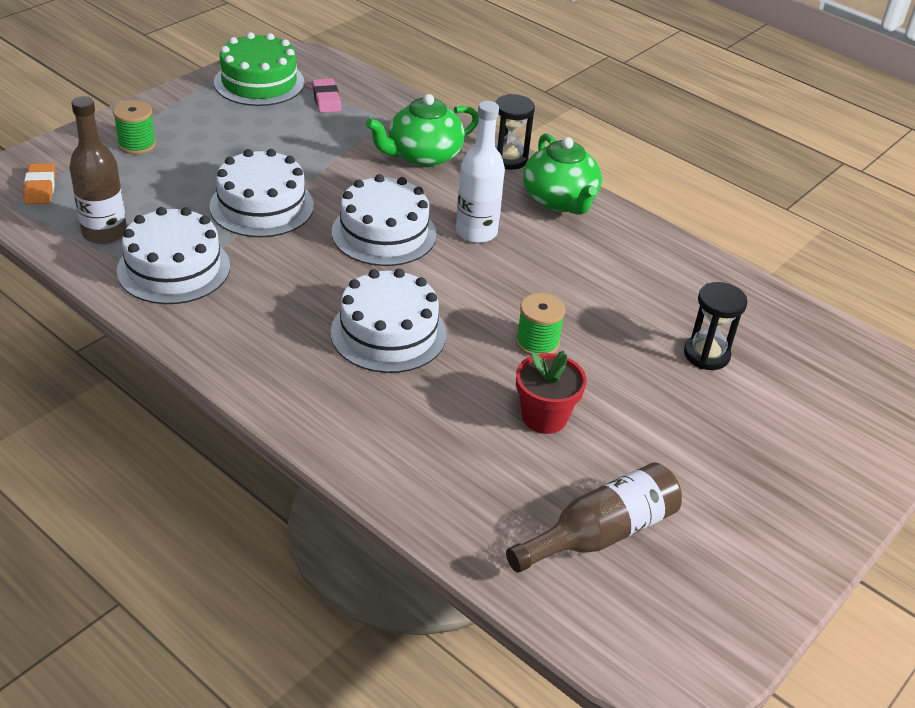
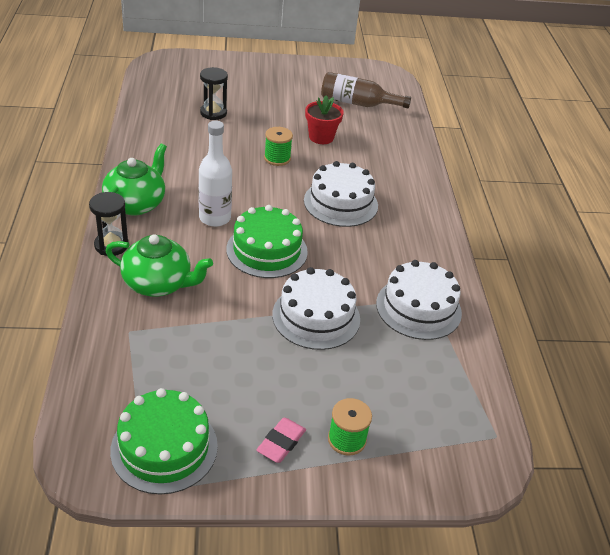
camera: 135 degrees left, 0 degrees up
(40, 187) = (460, 441): orange eraser -> none
(104, 233) = (442, 364): brown bottle -> none
(326, 99) = (140, 384): pink eraser -> pink eraser (281, 442)
(384, 233) = (267, 250): white cake -> green cake

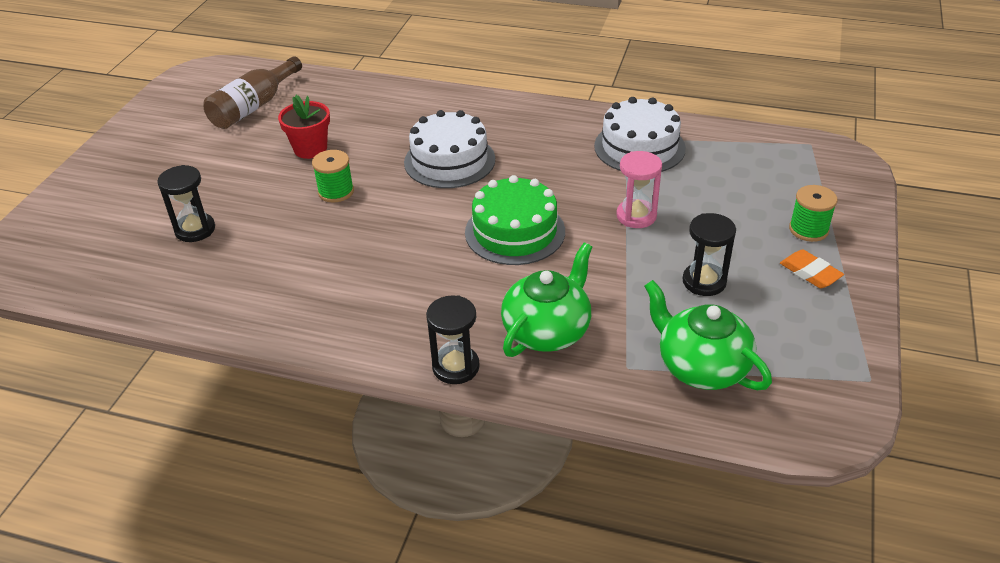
camera: 65 degrees left, 0 degrees up
(136, 204) = (374, 333): green teapot -> green teapot (701, 366)
(164, 448) = (812, 358): green cake -> none
(215, 218) = (436, 264): white bottle -> none
(243, 368) = (704, 281): none -> black hourglass
(281, 442) = (810, 272): pink eraser -> orange eraser
(316, 316) = (636, 216): white cake -> pink hourglass

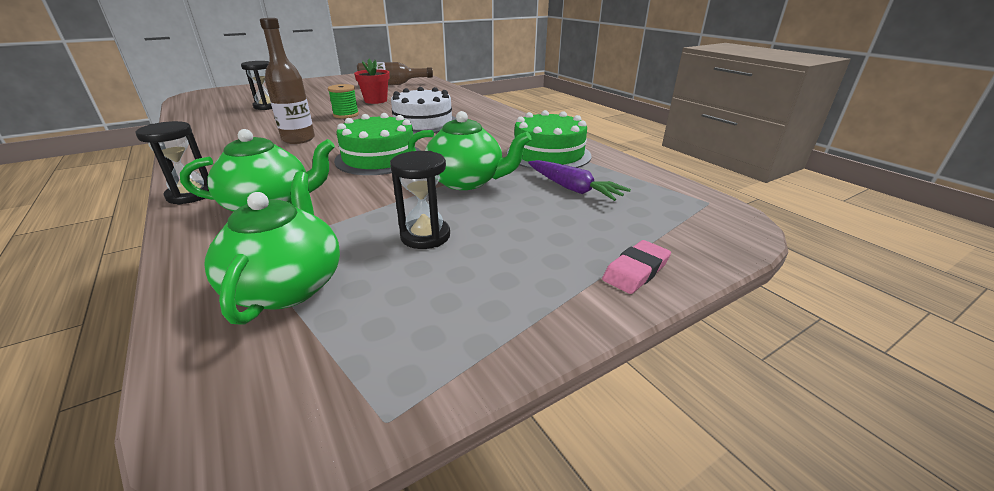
camera: 40 degrees right, 10 degrees down
(379, 254) = (298, 139): none -> brown bottle
(636, 216) = (466, 181): pink hourglass -> green teapot
(639, 147) = (548, 154): white cake -> green cake
(717, 179) = (573, 189): none -> purple carrot
(808, 229) = (593, 251): green spool -> none
(810, 272) = (529, 280): orange eraser -> none
(847, 230) = (636, 271): none -> pink eraser

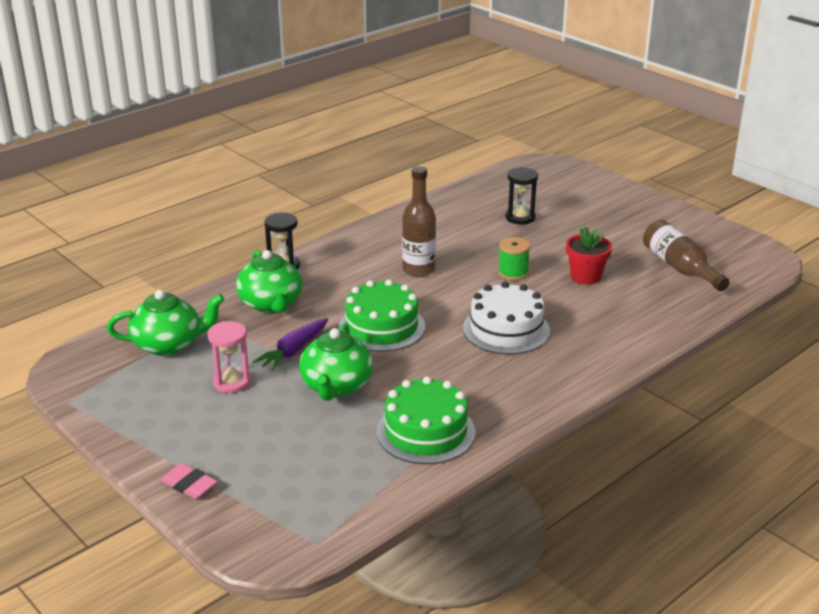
camera: 80 degrees right, 0 degrees up
(425, 236) = (232, 382): black hourglass -> pink hourglass
(573, 189) = (332, 452): purple carrot -> purple carrot (293, 351)

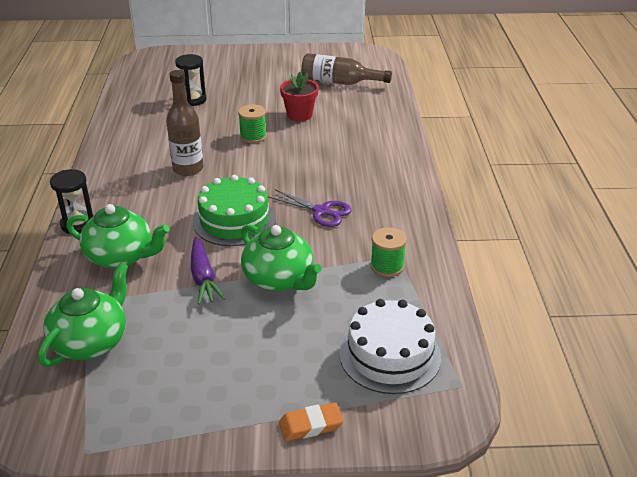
camera: 50 degrees left, 5 degrees up
(189, 485) = (311, 425): pink eraser -> orange eraser
(232, 382) = (199, 331): pink hourglass -> none
(426, 432) = (387, 266): green cake -> green spool
(455, 361) = (321, 211): none -> purple scissors
(506, 329) = (314, 173): white cake -> white cake (390, 355)

